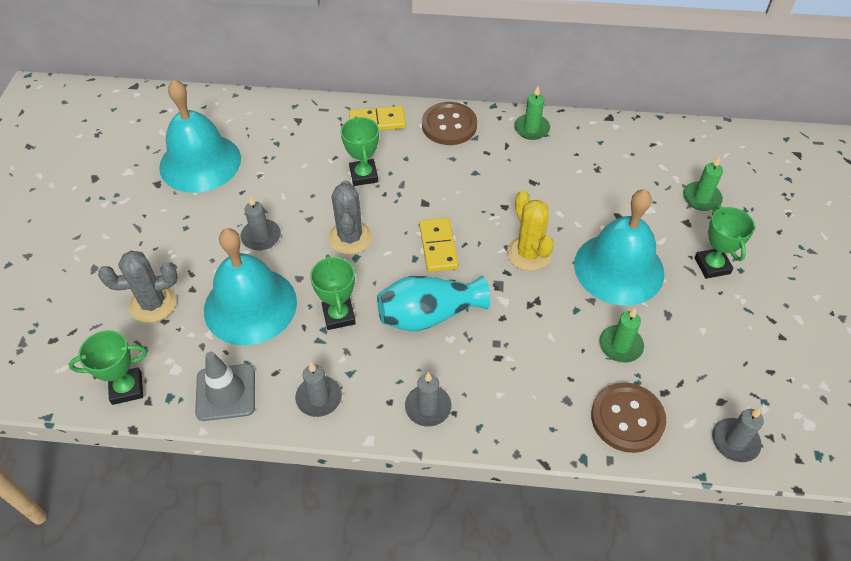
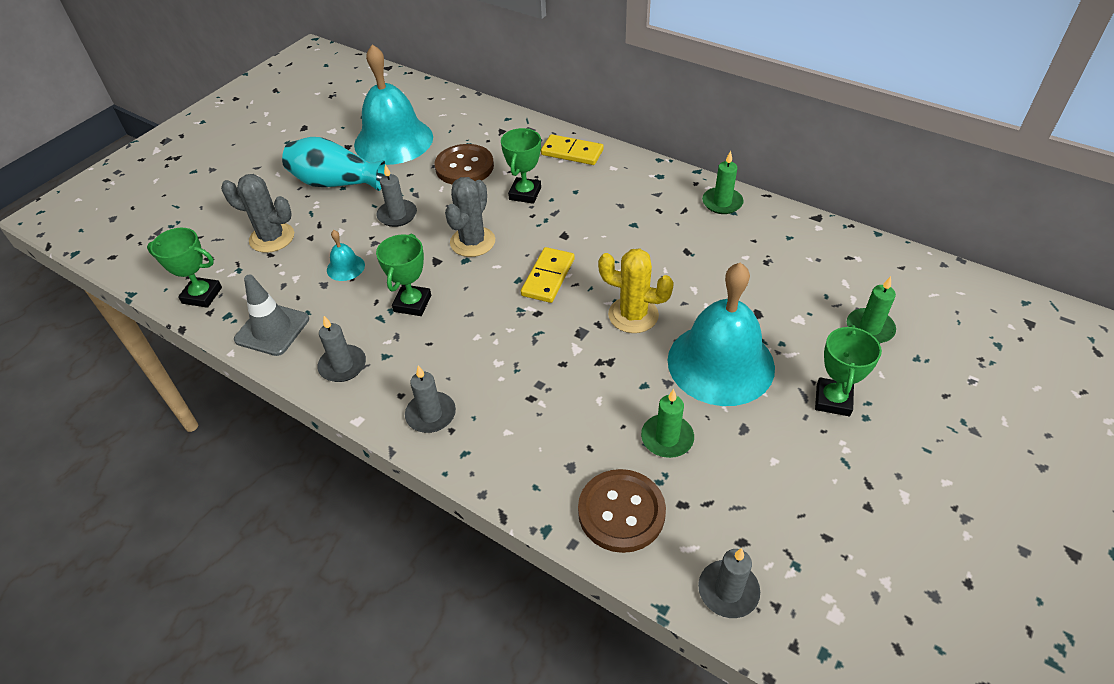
camera: 30 degrees right, 5 degrees down
(250, 305) = (345, 267): turquoise bell -> turquoise bell, size x0.41
(429, 315) = (494, 334): turquoise vase -> turquoise vase (336, 183)
(449, 125) = (639, 175): brown button -> brown button (464, 167)
(528, 254) = (633, 315): yellow cactus -> yellow cactus turned 75 degrees counterclockwise

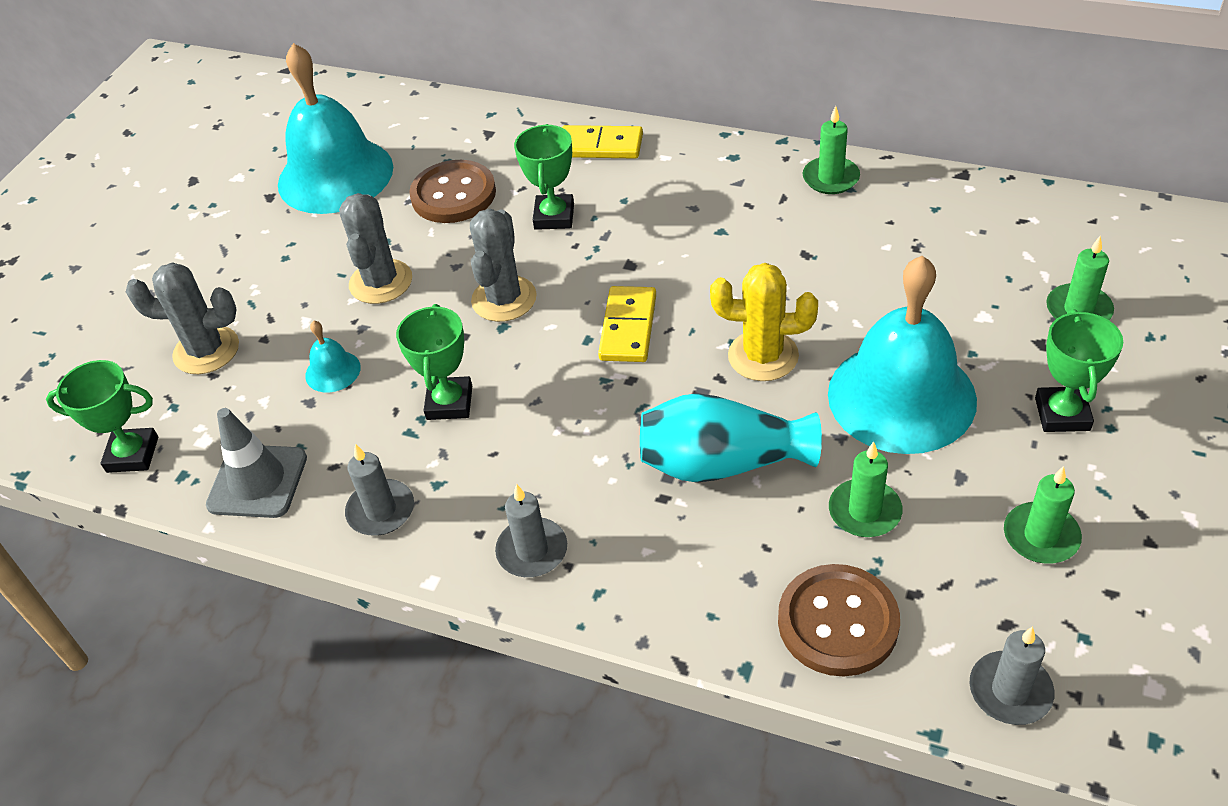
camera: 10 degrees left, 0 degrees up
(336, 183) = (272, 252): turquoise vase -> turquoise vase (722, 463)
(397, 215) = (381, 282): grey candle -> grey cactus
(788, 484) = (1041, 536): none -> green candle

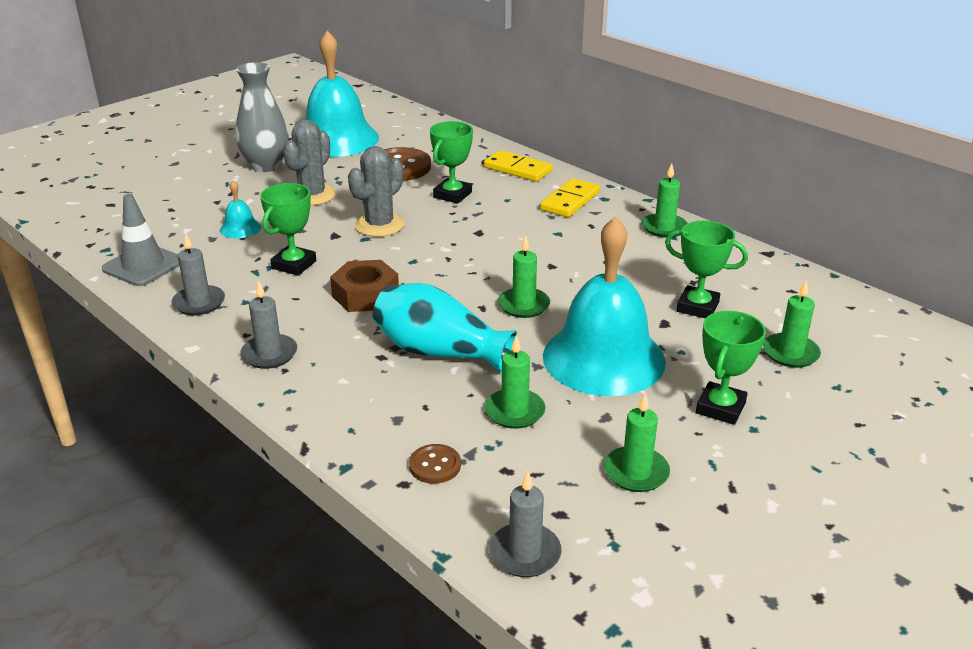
camera: 20 degrees right, 15 degrees down
(132, 454) = (89, 231): green trophy -> green trophy (697, 307)
(206, 350) = (179, 197): grey cactus -> none
(279, 254) = (266, 166): none -> grey vase
(573, 414) = (365, 295): none -> brown nut
(628, 327) = (445, 263): yellow domino -> yellow domino (570, 201)
(763, 356) = (523, 305): yellow cactus -> green candle
(838, 622) = (435, 465): brown button -> brown button, size x0.52

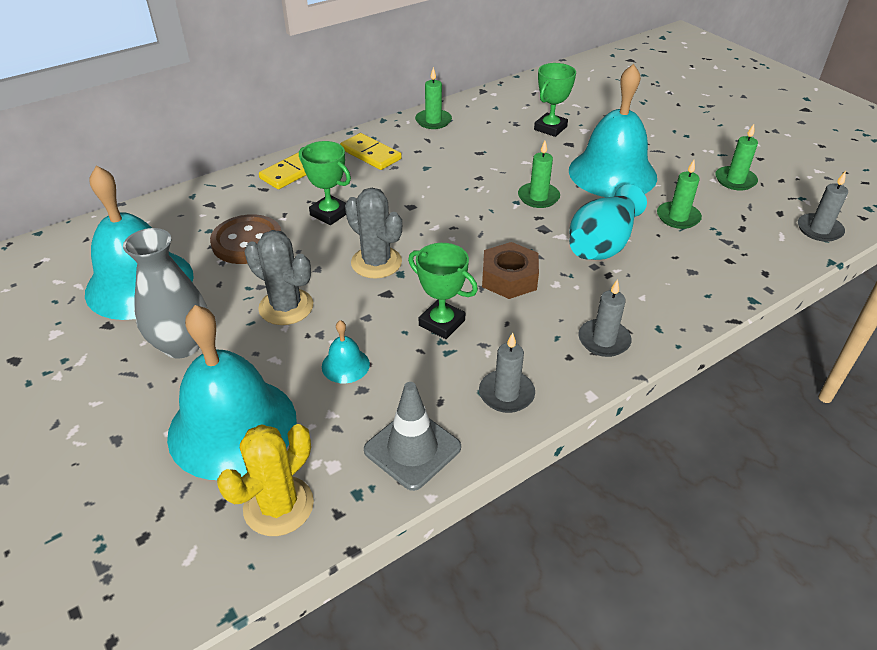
camera: 80 degrees left, 10 degrees up
(102, 223) = (278, 506): none -> yellow cactus
(179, 196) = (232, 426): none -> turquoise bell
(435, 465) = (743, 257): brown button -> none
(720, 408) = (667, 141): green trophy -> none
(790, 353) = (608, 108): green candle -> none

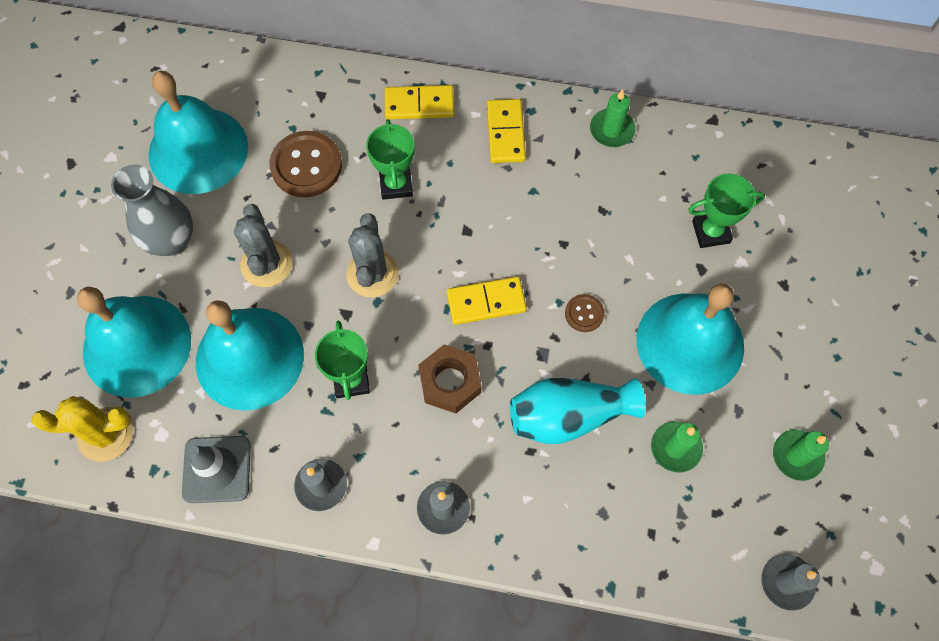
camera: 45 degrees right, 25 degrees up
(345, 365) = (249, 358): turquoise bell -> turquoise bell, size x2.44
(473, 228) = (486, 302): none -> yellow domino
(538, 197) = (584, 313): green candle -> brown button

